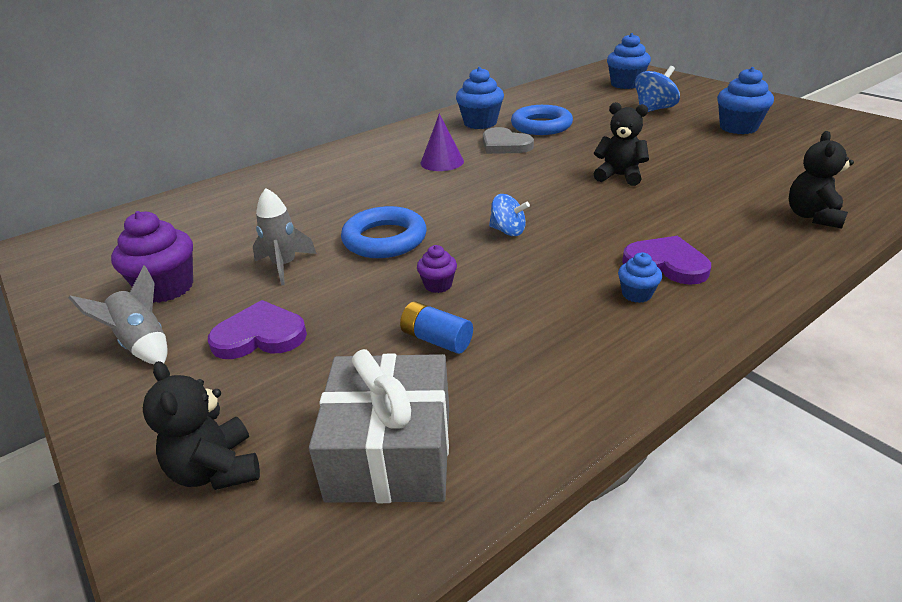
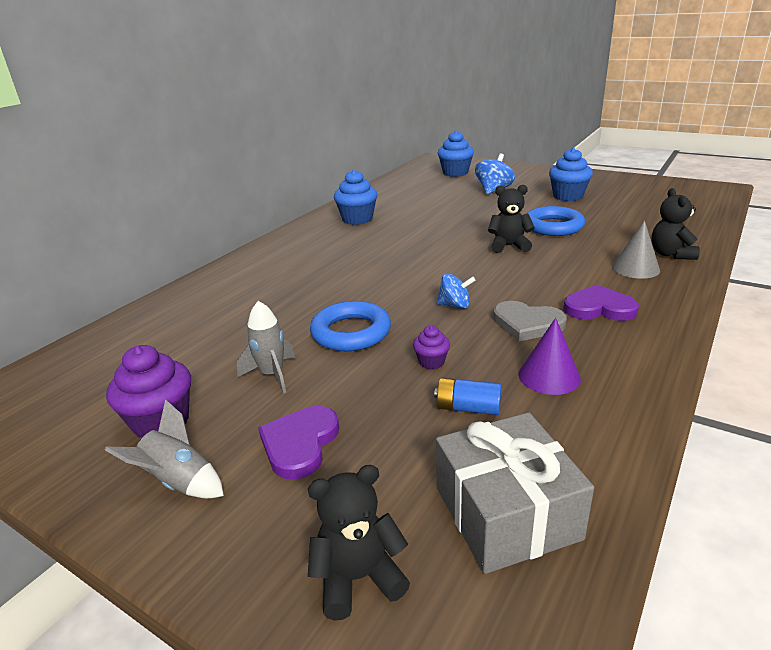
camera: 20 degrees left, 5 degrees down
(216, 469) = (358, 578): black teddy bear -> black teddy bear turned 120 degrees clockwise
(260, 335) = (300, 444): purple heart -> purple heart turned 45 degrees counterclockwise
(442, 162) = (349, 257): purple cone -> purple cone (549, 376)
(505, 145) = (394, 234): grey heart -> grey heart (527, 324)
(541, 126) = (412, 215): blue ring -> blue ring (553, 226)
(636, 294) = (596, 336): blue cupcake -> none
(751, 226) = (635, 268): none -> grey cone

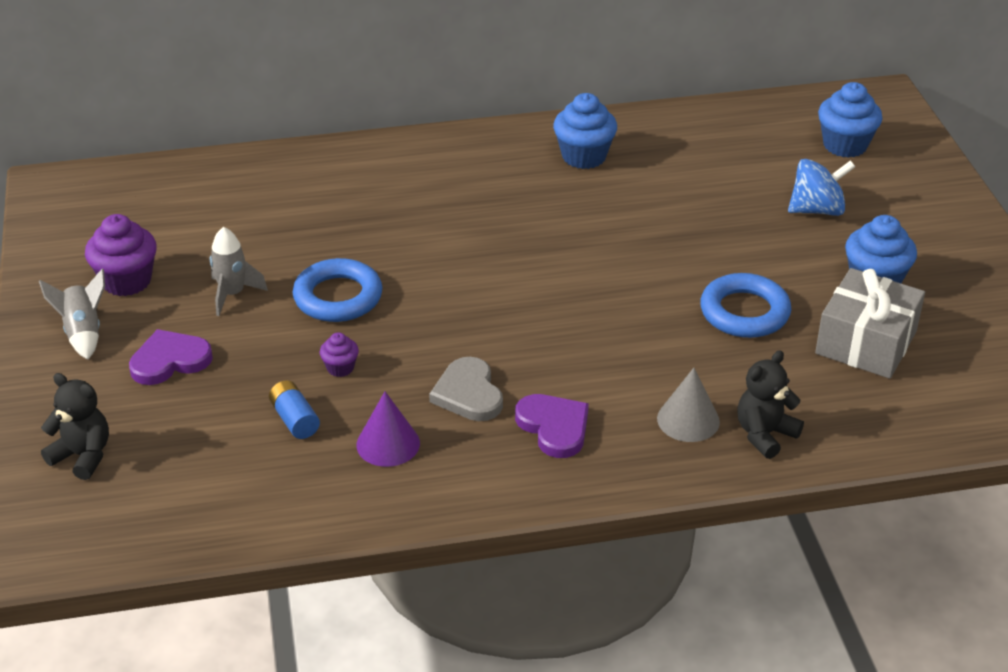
camera: 45 degrees right, 10 degrees up
(455, 305) = (455, 332): blue spinning top -> none
(506, 512) = (195, 491): grey gift -> grey gift (866, 342)
(509, 246) = (642, 303): black teddy bear -> none

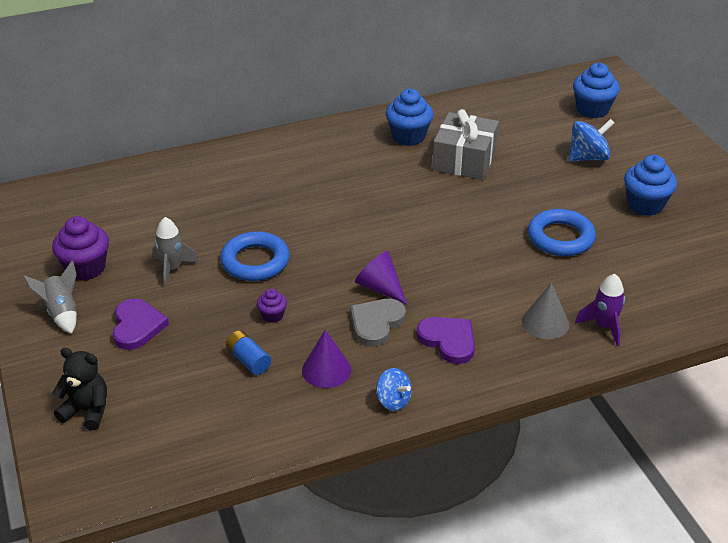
camera: 10 degrees left, 0 degrees up
(170, 360) = (137, 326): purple heart -> purple heart turned 120 degrees clockwise
(460, 493) = (393, 401): none -> blue spinning top
(468, 393) = (376, 323): grey heart -> grey heart turned 60 degrees clockwise
(486, 349) = (380, 288): none -> purple cone
(764, 434) = (604, 326): black teddy bear -> purple rocket
(866, 342) = (653, 249): grey gift -> grey gift (464, 160)

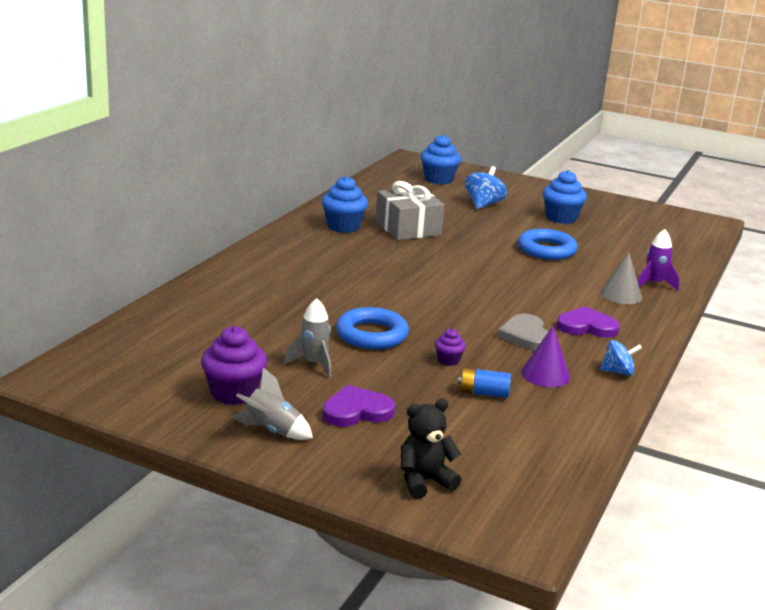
camera: 45 degrees left, 15 degrees down
(137, 326) = (357, 411): purple heart -> purple heart turned 60 degrees counterclockwise
(380, 288) = (489, 316): purple cone -> none

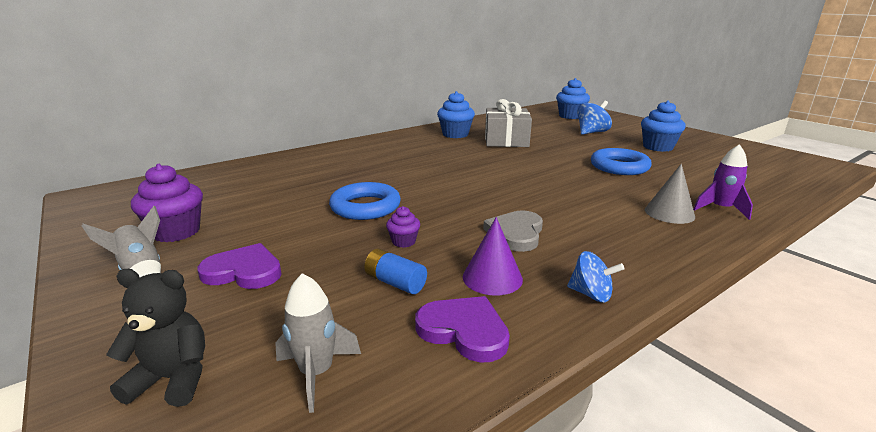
camera: 30 degrees right, 0 degrees up
(313, 364) = (279, 221): grey rocket -> grey rocket (317, 373)
(586, 326) = (598, 236): purple heart -> purple heart (464, 331)

